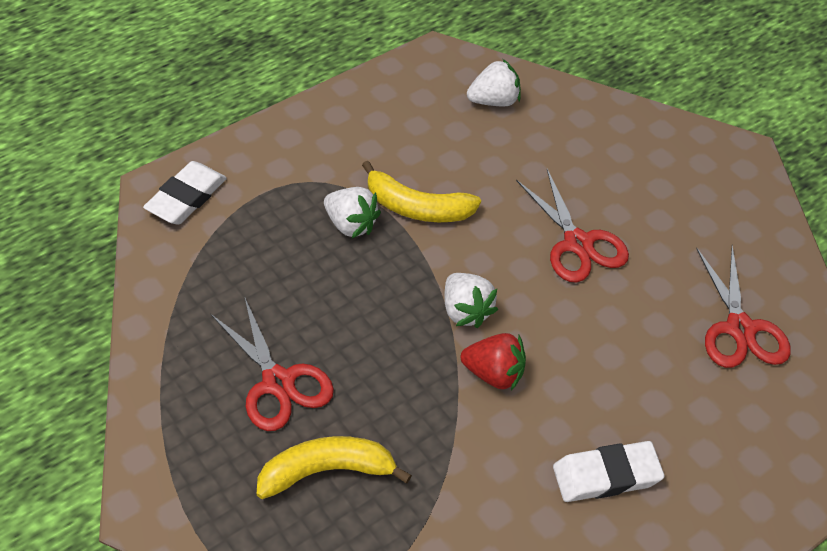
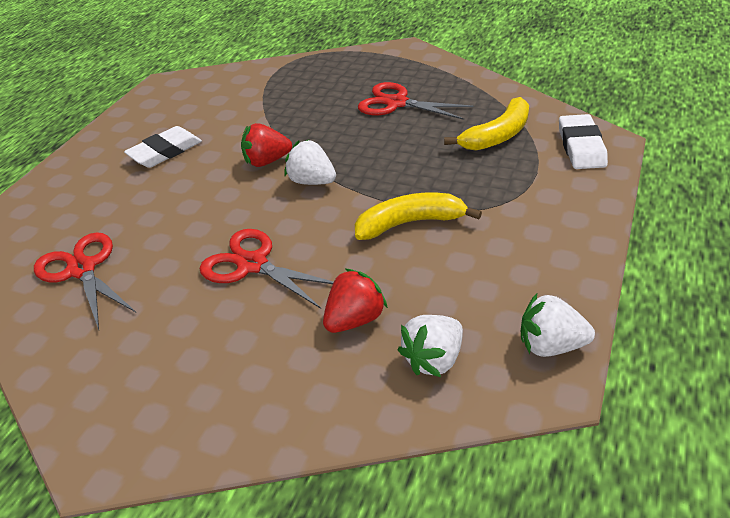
camera: 155 degrees right, 10 degrees down
(327, 471) = (331, 89): yellow banana -> yellow banana (497, 135)
(351, 224) = (447, 188): white strawberry -> white strawberry (550, 345)
(525, 153) = (355, 319): none -> red strawberry

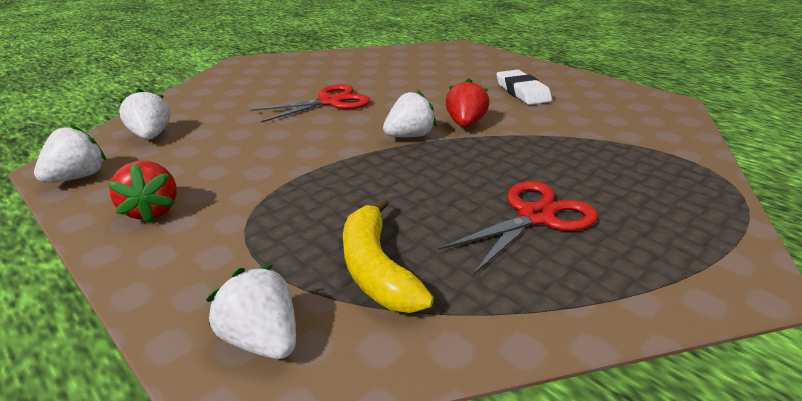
camera: 110 degrees right, 10 degrees down
(82, 269) = (393, 64): red scissors -> none
(355, 319) = (226, 121): red strawberry -> red strawberry (152, 211)
(410, 223) = (290, 163): yellow banana -> none
(581, 146) = (262, 339): white eraser -> white strawberry

